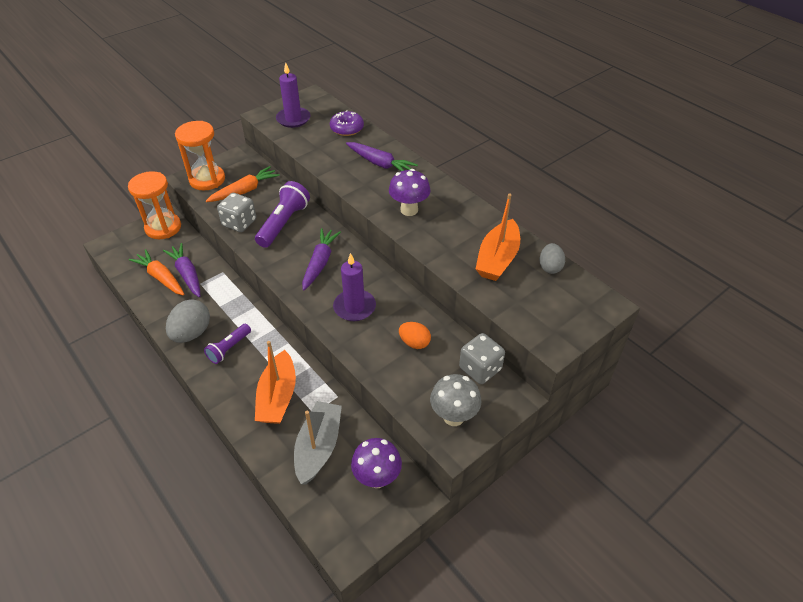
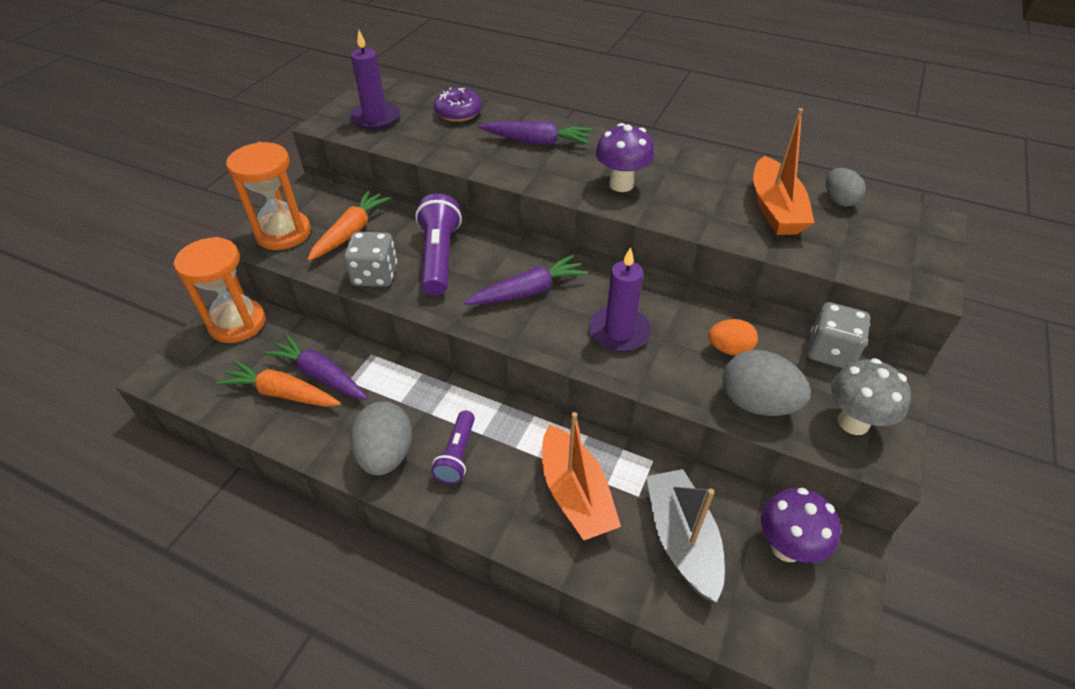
camera: 25 degrees left, 0 degrees up
(320, 263) = (528, 291): purple carrot -> purple carrot turned 75 degrees clockwise
(402, 381) = (756, 403): none -> grey egg

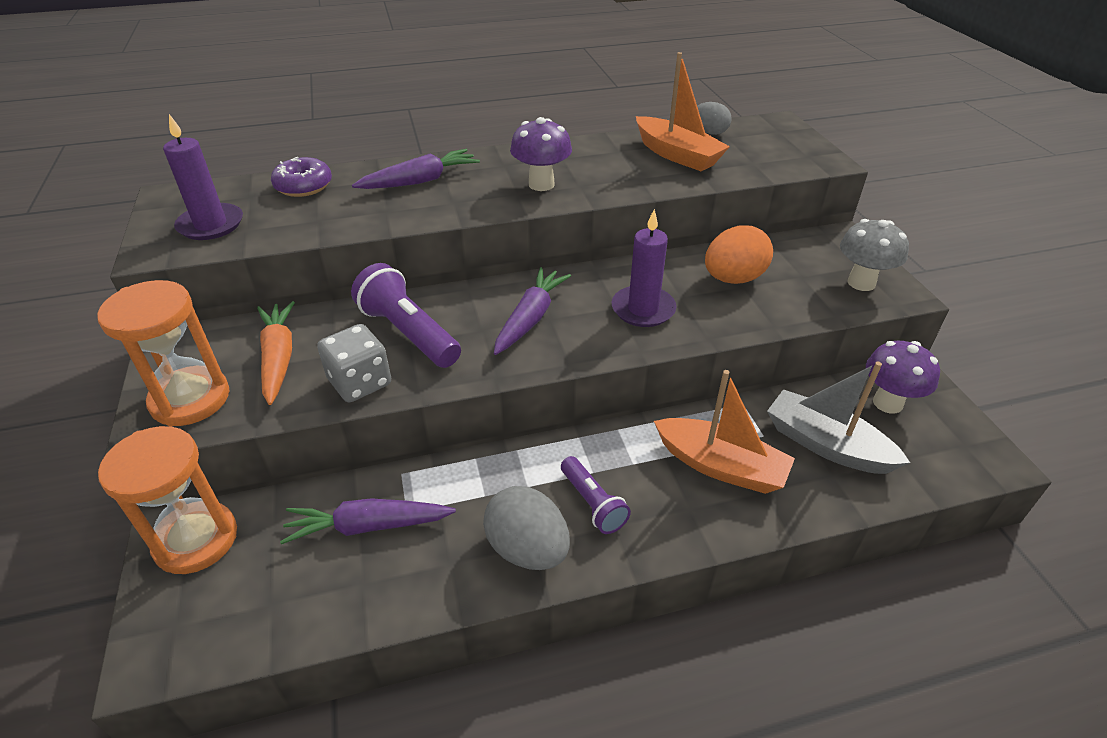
camera: 40 degrees left, 5 degrees down
(282, 393) = (344, 571): orange carrot -> none
(729, 349) = (733, 279): orange egg -> orange egg, size x1.61
(756, 403) = (795, 304): grey egg -> none
(830, 351) = (794, 246): grey dice -> none

